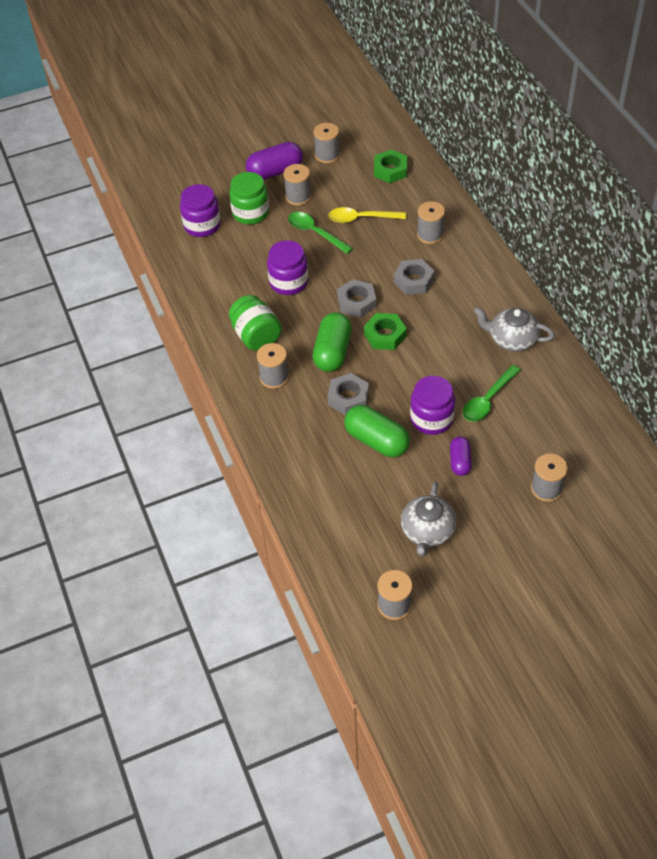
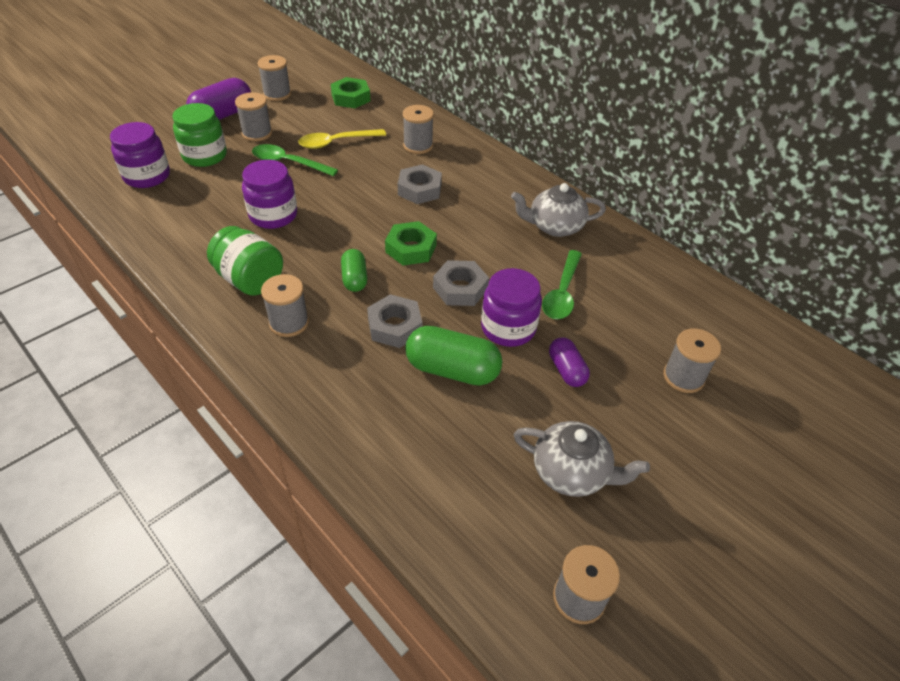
camera: 25 degrees left, 5 degrees down
(332, 352) = (354, 279): green capsule -> green capsule, size x0.59
(356, 302) = (363, 221): grey nut -> grey nut (460, 288)
(427, 532) = (572, 472): grey teapot -> grey teapot turned 60 degrees counterclockwise

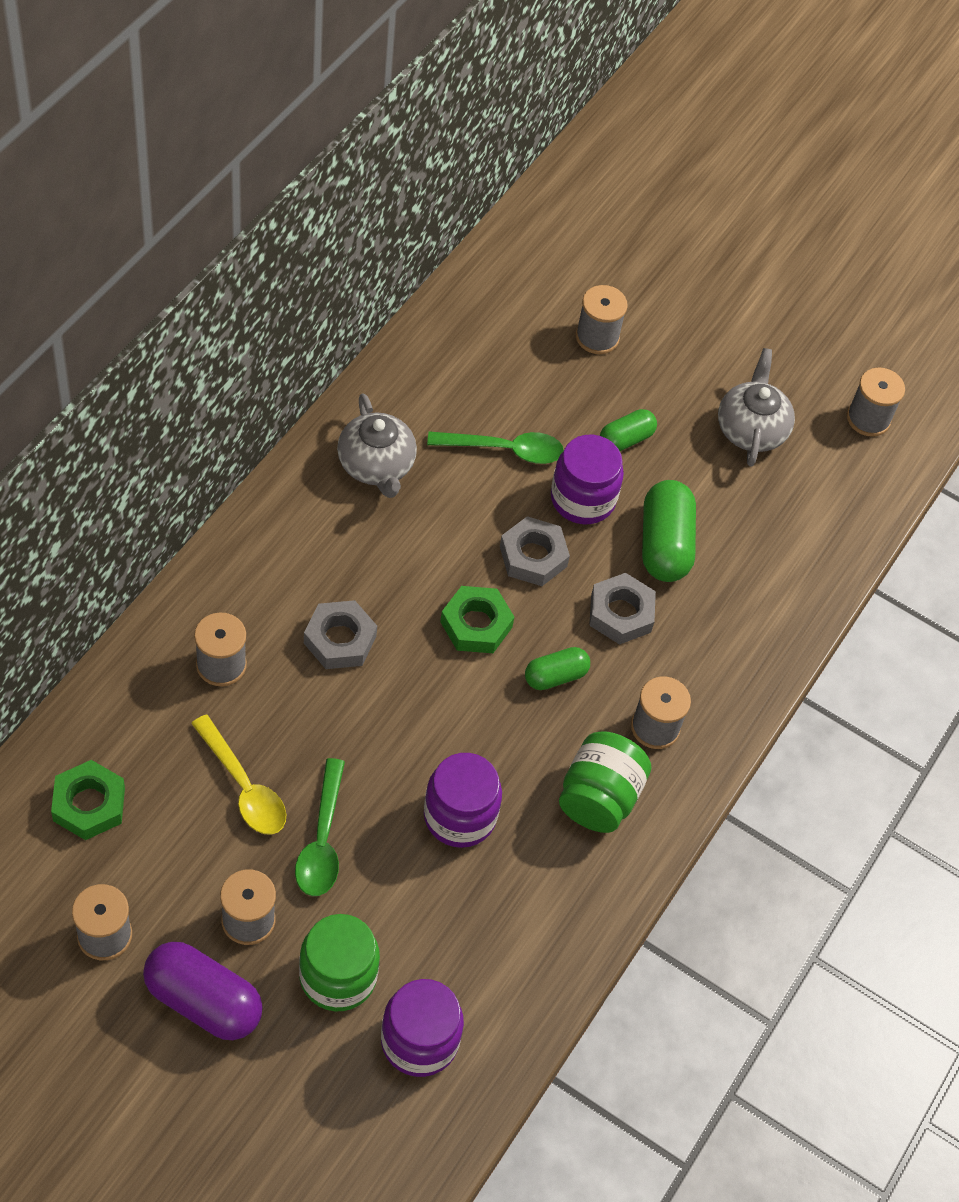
camera: 110 degrees left, 10 degrees up
(566, 370) = (626, 439): purple capsule -> green capsule

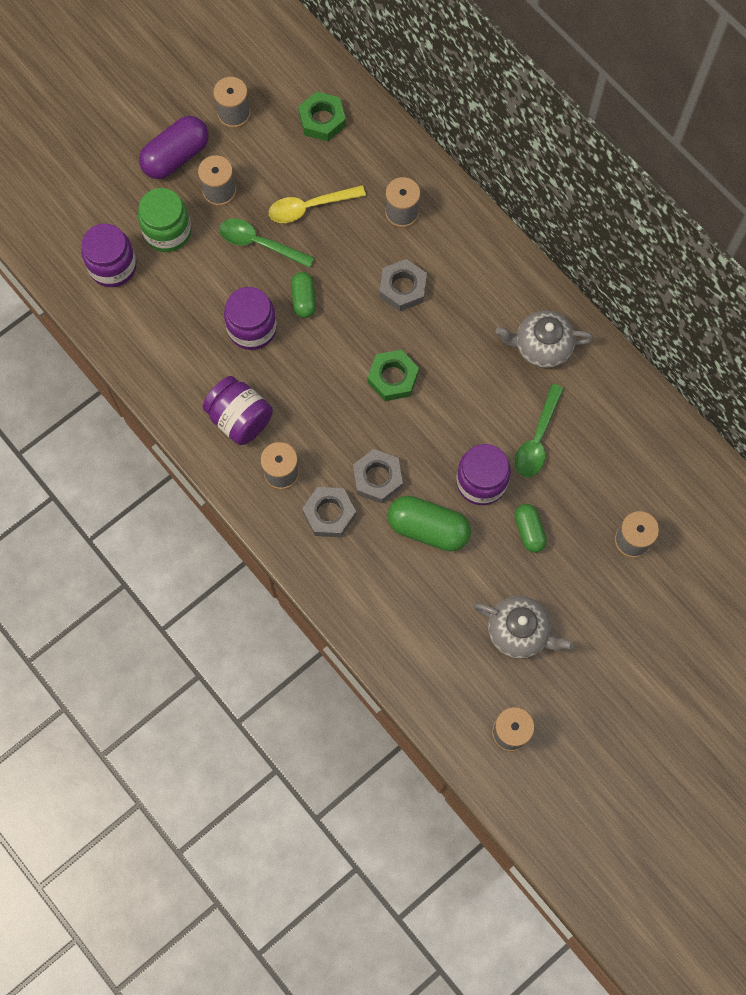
camera: 115 degrees right, 15 degrees up
(533, 556) = (439, 432): grey nut -> grey nut (329, 514)
(555, 676) = (338, 418): green capsule -> green capsule (304, 299)
(599, 797) = (240, 419): green jar -> purple jar

